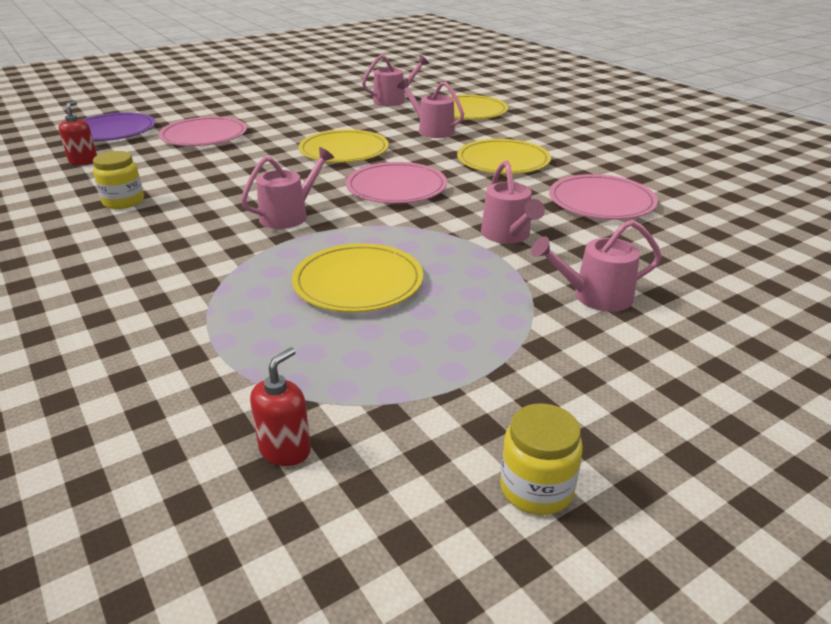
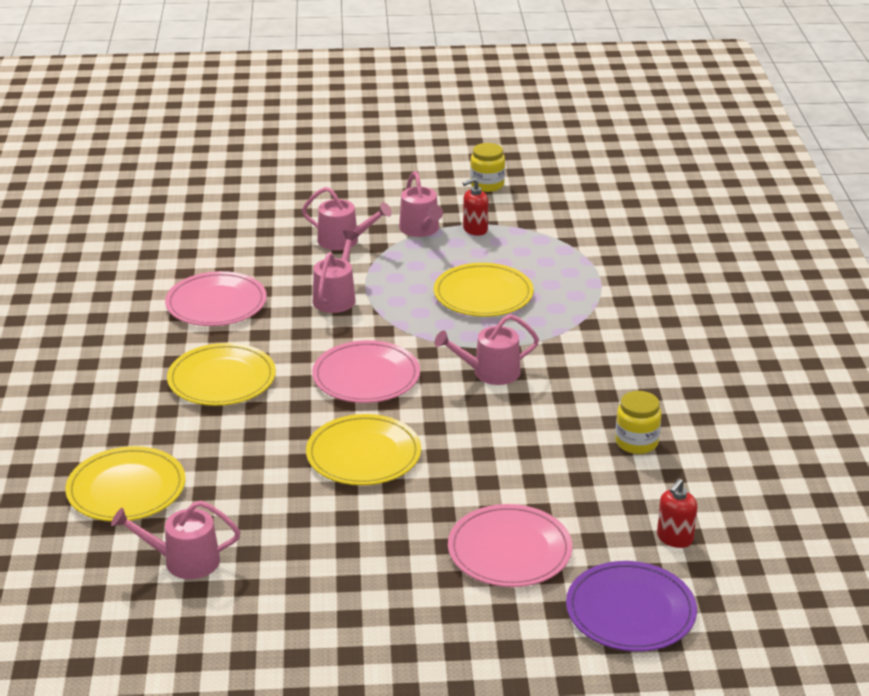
camera: 150 degrees left, 0 degrees up
(285, 449) = (585, 225): red soap dispenser -> red soap dispenser (475, 229)
(432, 130) = (224, 460): pink watering can -> pink watering can (421, 229)

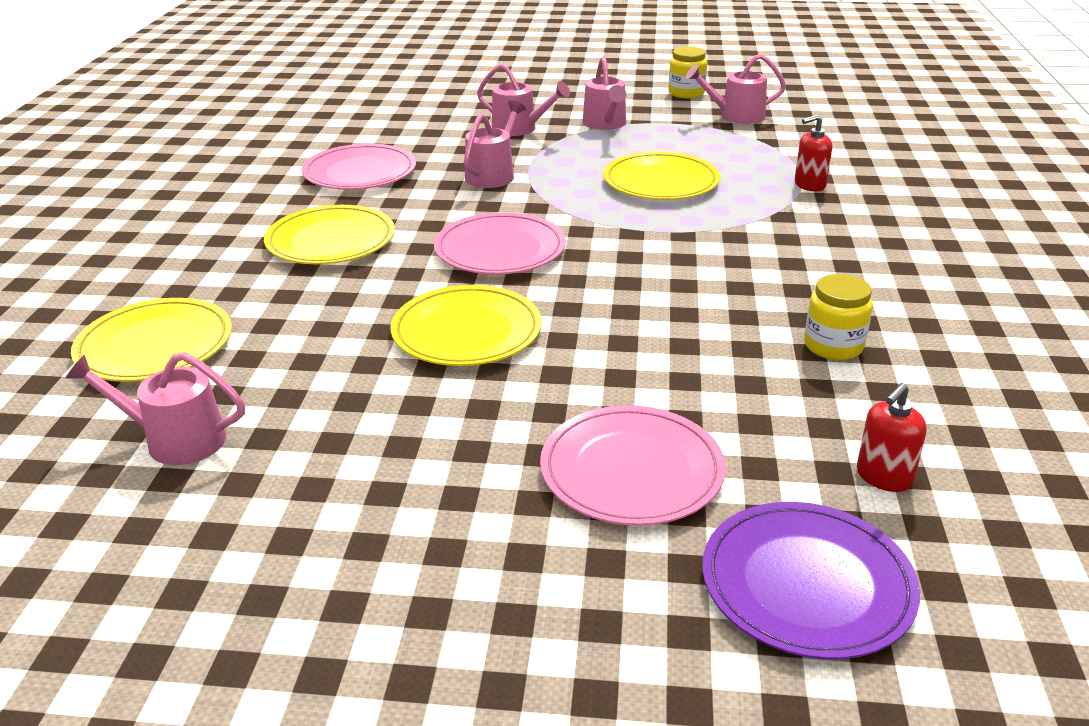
camera: 10 degrees right, 0 degrees up
(475, 229) = (665, 127): red soap dispenser -> red soap dispenser (809, 185)
(490, 372) = (652, 256): pink watering can -> pink watering can (736, 116)

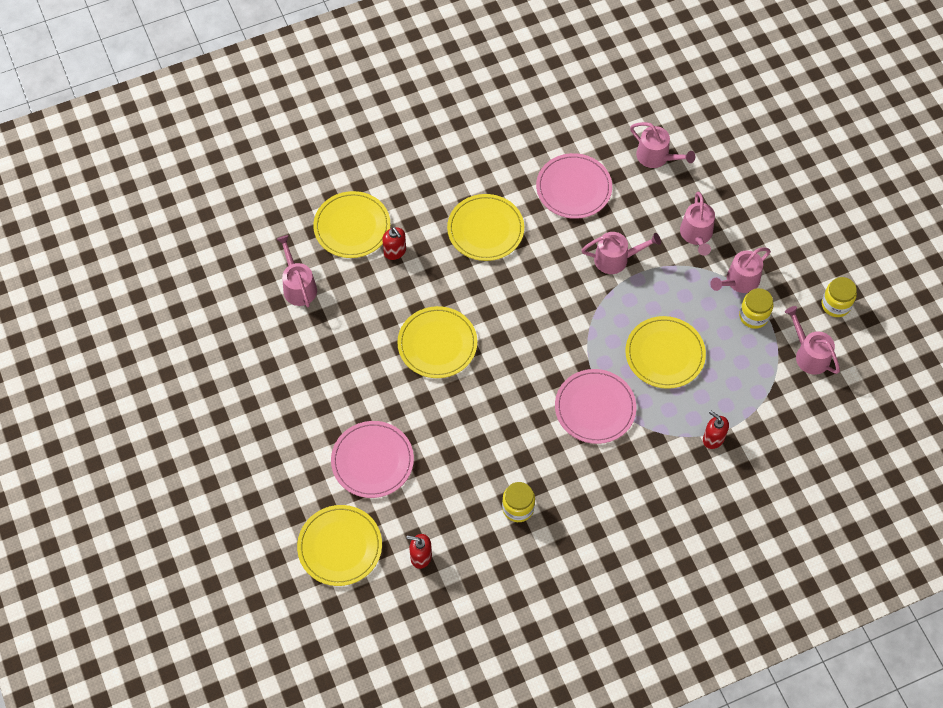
camera: 60 degrees right, 30 degrees up
(258, 320) = (395, 251): none -> red soap dispenser
(391, 123) = (656, 157): none -> pink watering can
(500, 249) = (525, 314): pink plate -> pink plate (595, 408)
(659, 128) = (753, 316): none -> yellow jar
(807, 583) = (340, 546): purple plate -> yellow plate

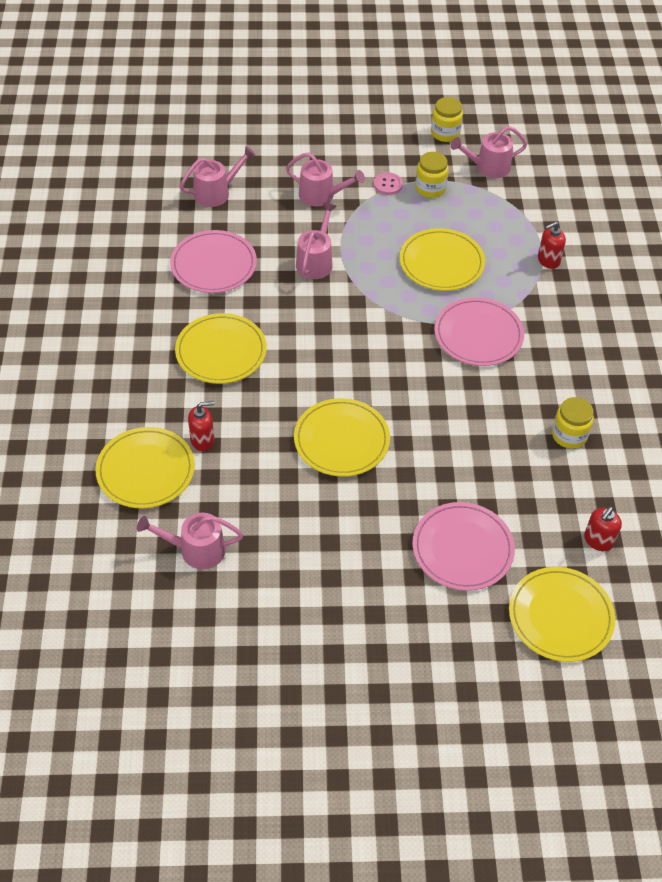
camera: 70 degrees left, 10 degrees down
(739, 281) = (388, 185): pink watering can -> pink button

